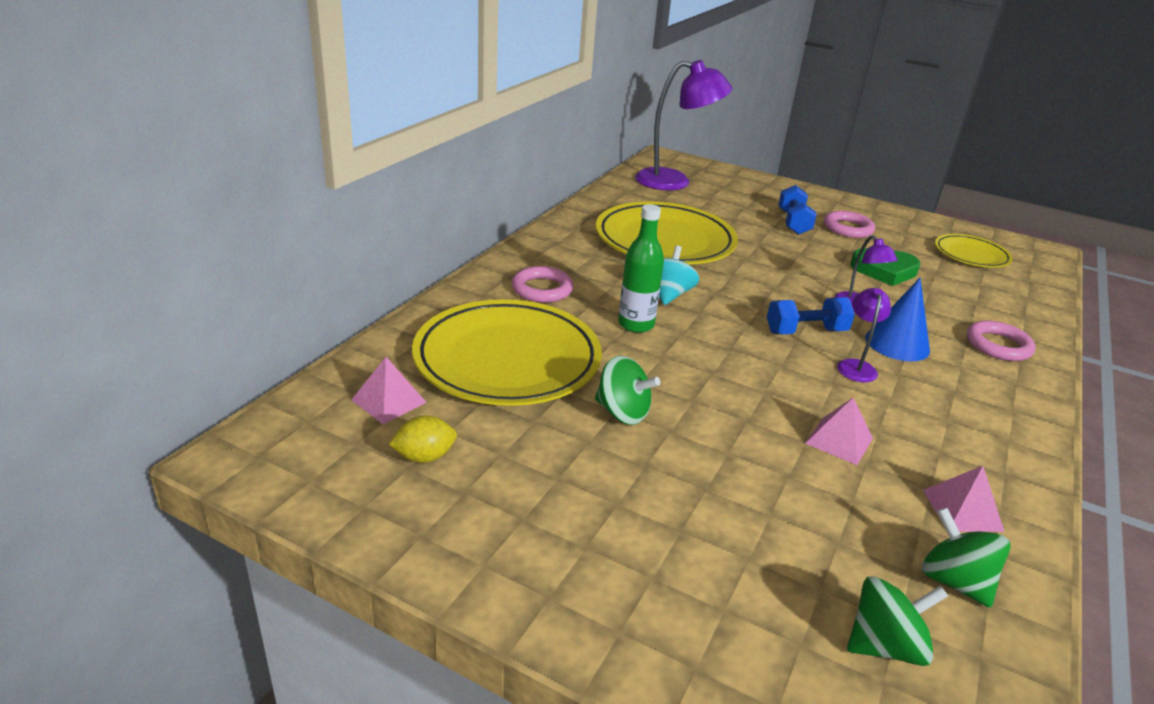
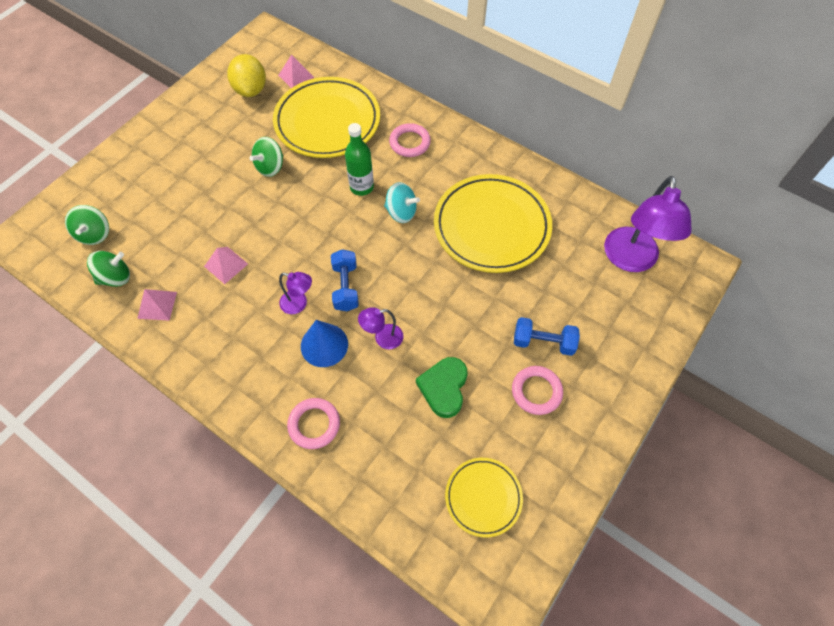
camera: 100 degrees right, 30 degrees up
(424, 457) = (251, 90): yellow lemon -> yellow lemon, size x1.70

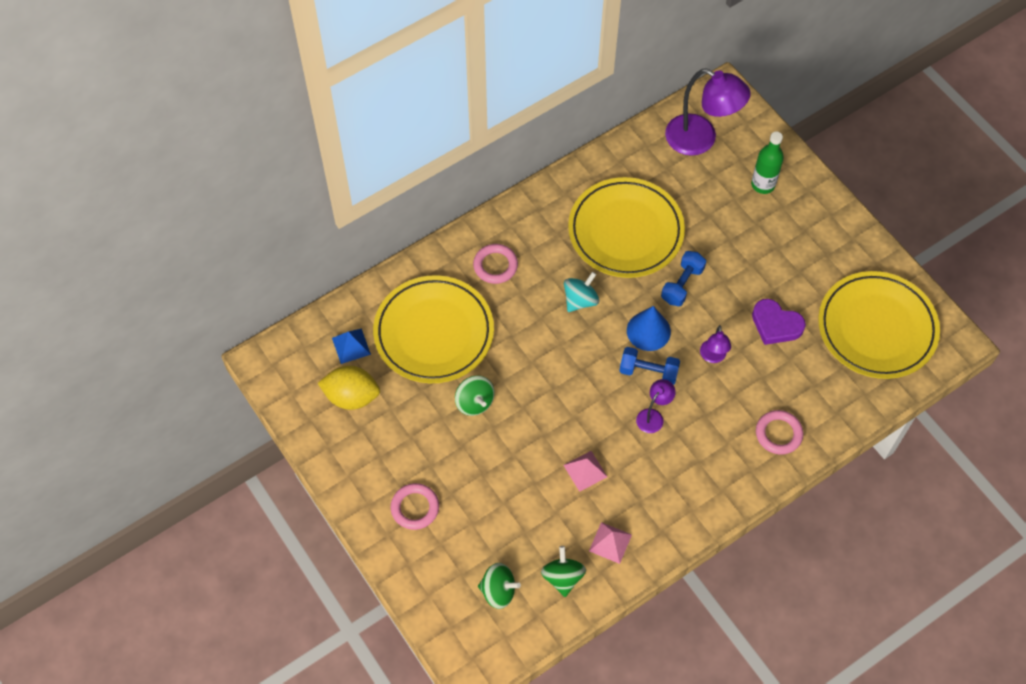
camera: 70 degrees left, 0 degrees up
(296, 76) = (351, 346): pink pyramid -> blue pyramid
(324, 345) = (704, 406): blue cone -> blue cone (648, 331)
(361, 187) = (535, 325): green bottle -> green bottle (763, 184)
(444, 388) = (776, 324): green heart -> purple heart
(483, 497) = (876, 328): yellow plate -> yellow plate, size x1.88
(536, 391) = (800, 258): pink ring -> pink ring (415, 508)
(543, 342) = (757, 236): blue dumbbell -> blue dumbbell (682, 284)

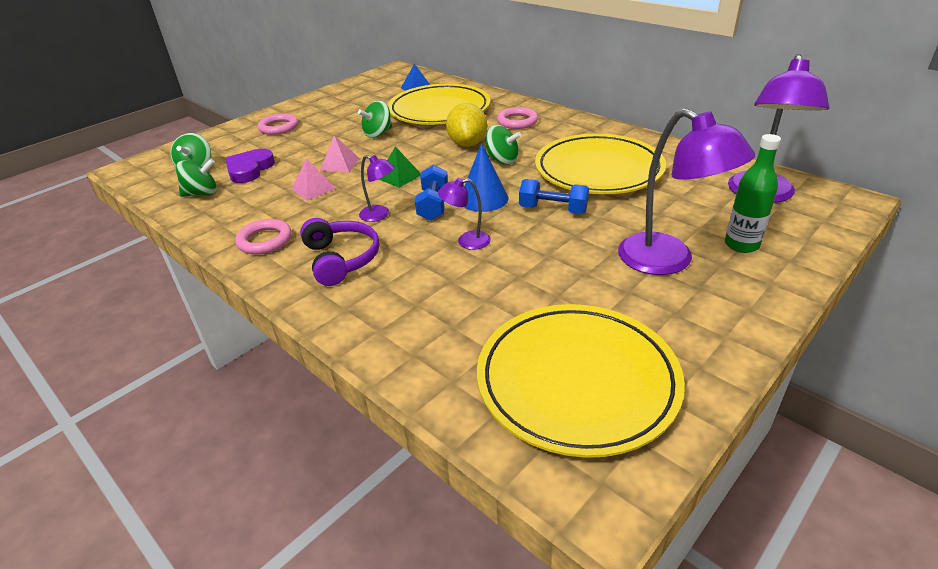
camera: 80 degrees right, 25 degrees down
(351, 396) = (374, 95): yellow lemon -> yellow lemon (467, 144)
(580, 300) = (502, 160): turquoise spinning top -> green spinning top
(584, 393) = (399, 176): none -> green pyramid
(610, 542) = (233, 212): pink pyramid -> pink pyramid (340, 164)
(715, 451) = (341, 259): none -> purple headphones
(771, 235) = (668, 261): none -> purple lamp
(776, 324) = (533, 281): purple heart -> purple heart (249, 169)
(778, 434) = (370, 304): pink ring -> pink ring (265, 240)

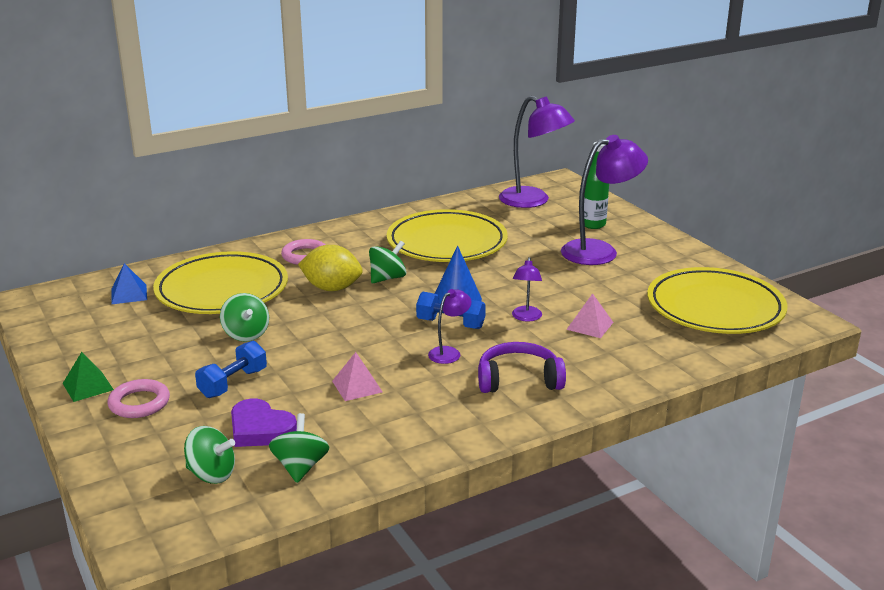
camera: 75 degrees left, 10 degrees down
(265, 240) = (454, 422): pink ring -> none
(340, 164) = (308, 365): pink pyramid -> pink pyramid (590, 325)
(399, 176) = (373, 334): green pyramid -> green pyramid (88, 386)
(553, 210) = (500, 274): blue dumbbell -> blue dumbbell (233, 383)

